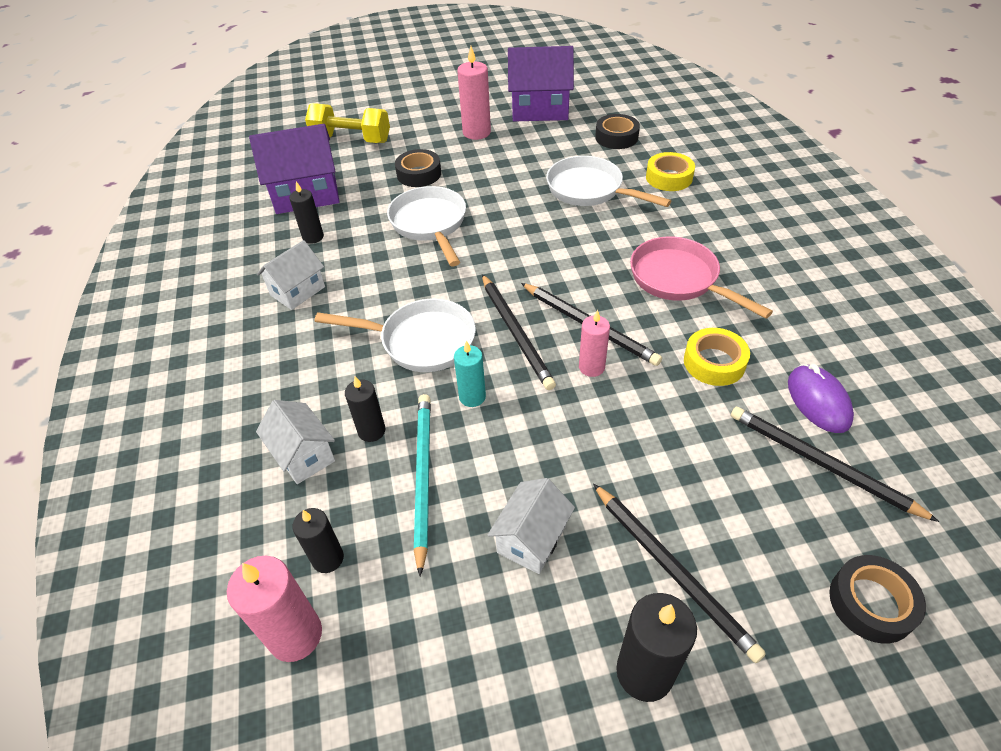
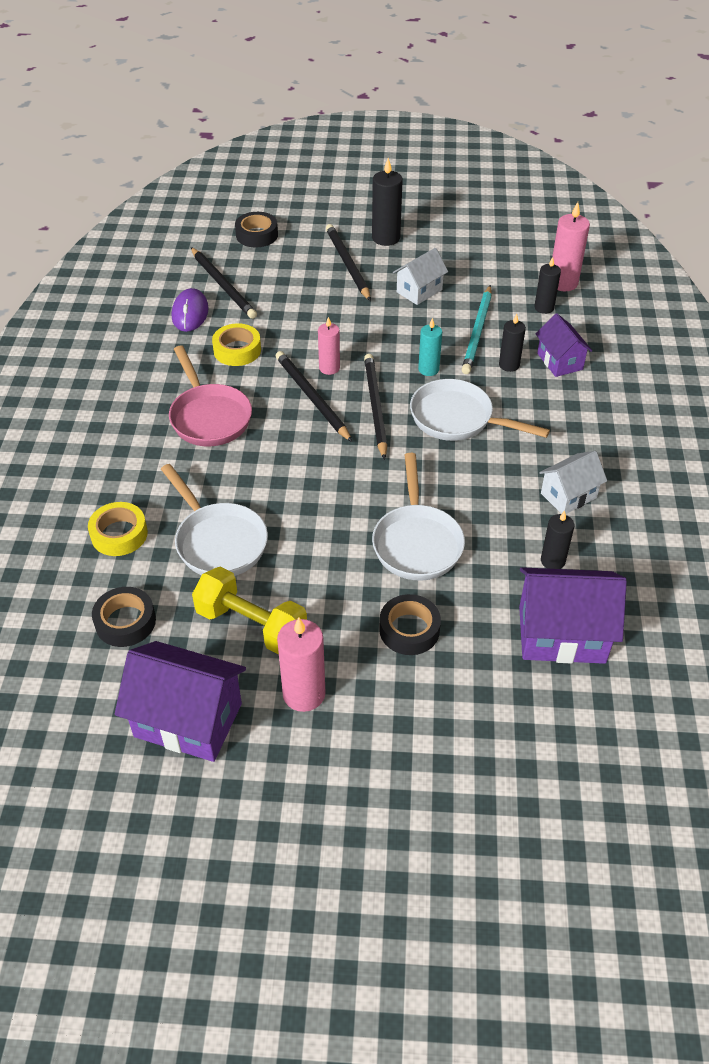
camera: 165 degrees left, 0 degrees up
(303, 455) = (560, 361): white house -> purple house
(351, 139) = (492, 737): yellow dumbbell -> yellow dumbbell (251, 625)

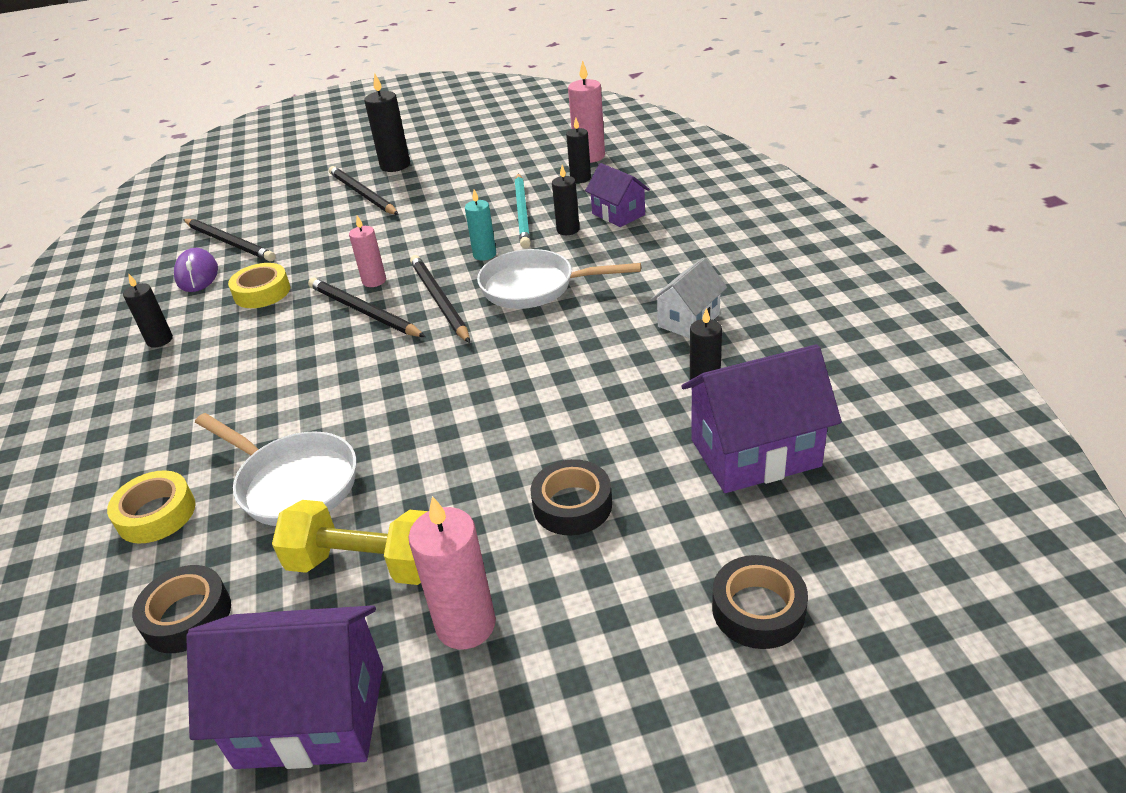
camera: 15 degrees left, 10 degrees down
(148, 374) = (160, 340): none -> black candle
(209, 417) = (245, 361): pink pan -> none
(257, 235) = (255, 194): black tape -> black tape (758, 609)
(417, 542) = (541, 411): white pan -> none
(419, 291) = (447, 196): white house -> none

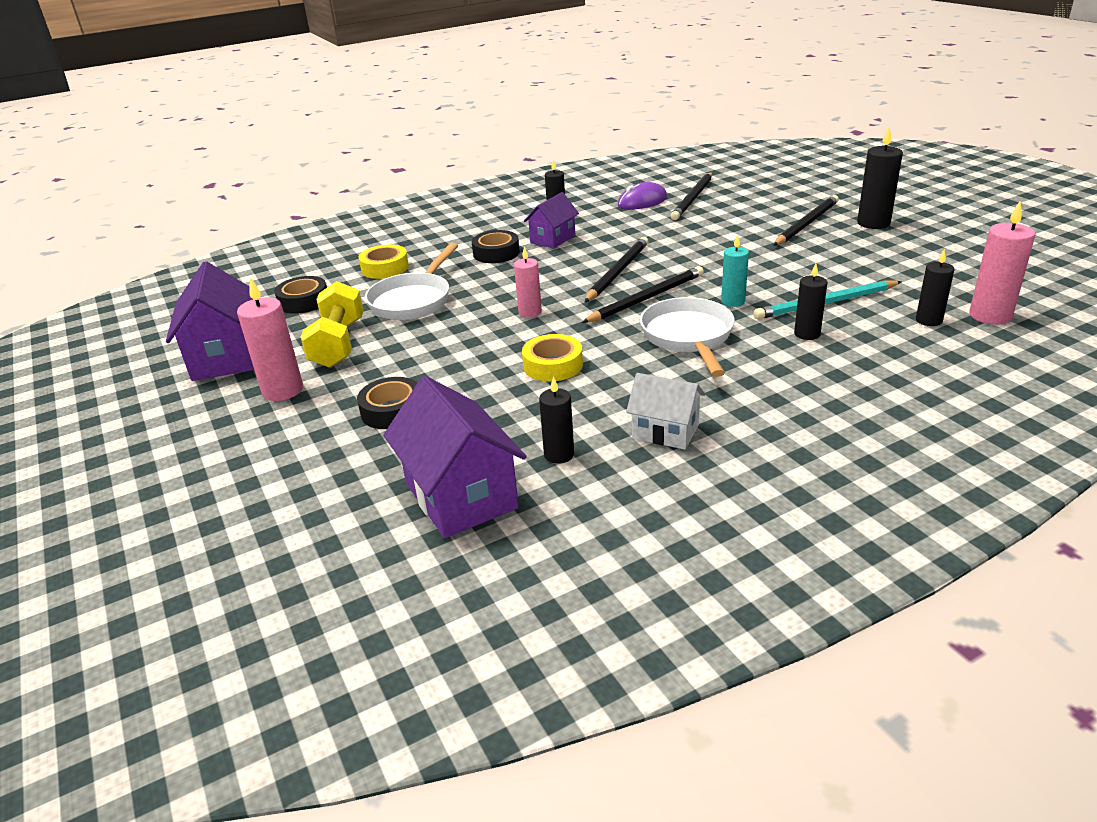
camera: 75 degrees right, 5 degrees down
(262, 292) = (628, 229): yellow tape -> yellow tape (553, 365)
(374, 281) = (664, 265): pink candle -> pink candle (530, 312)
(618, 214) = (862, 357): purple house -> purple house (553, 239)
(758, 609) = (276, 514): black tape -> black tape (496, 253)

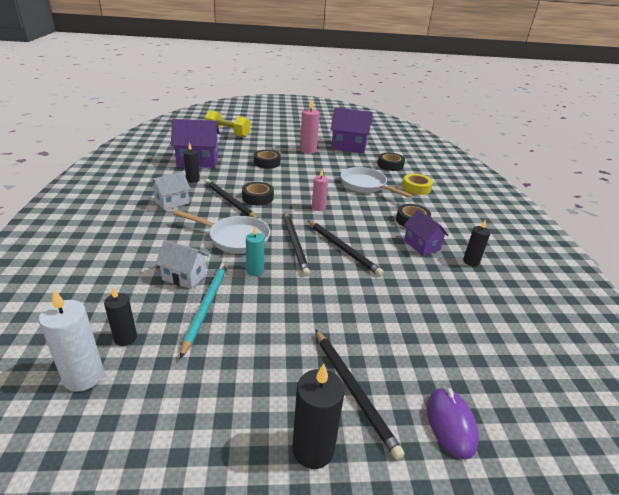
camera: 110 degrees right, 0 degrees up
(338, 344) = (336, 164): yellow dumbbell -> yellow dumbbell (227, 133)
(553, 365) = (257, 197): yellow tape -> black tape
(642, 202) = (482, 314): purple mouse -> purple mouse (450, 423)
(693, 198) = (476, 349): black pencil -> black pencil (229, 201)
(807, 334) = (184, 276): black candle -> white house
(990, 316) = (84, 376): pink candle -> white candle

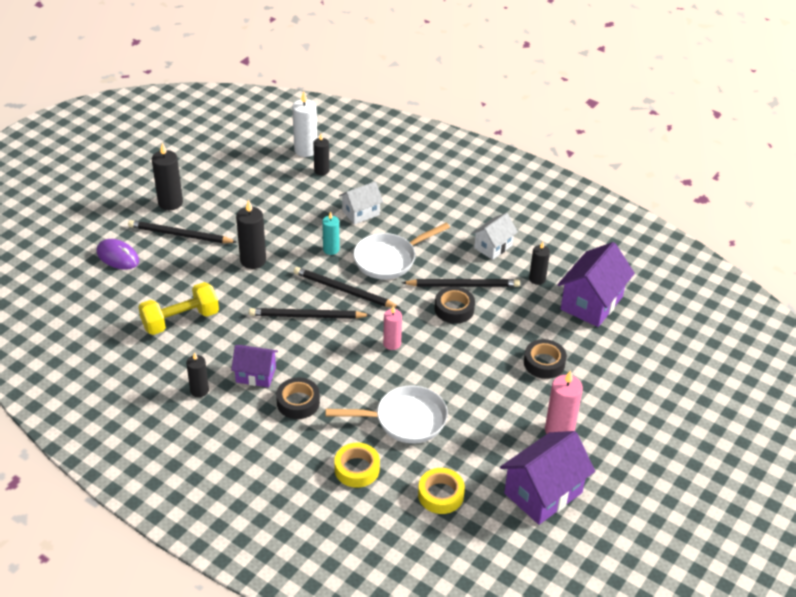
camera: 130 degrees right, 10 degrees up
(172, 202) = (493, 247): white house -> white house turned 45 degrees clockwise
(206, 306) = (316, 210): turquoise pencil -> none
(227, 133) = (684, 374): yellow dumbbell -> yellow dumbbell (180, 320)
(322, 309) = (253, 260): none -> black candle
(390, 165) = (441, 495): black tape -> yellow tape

